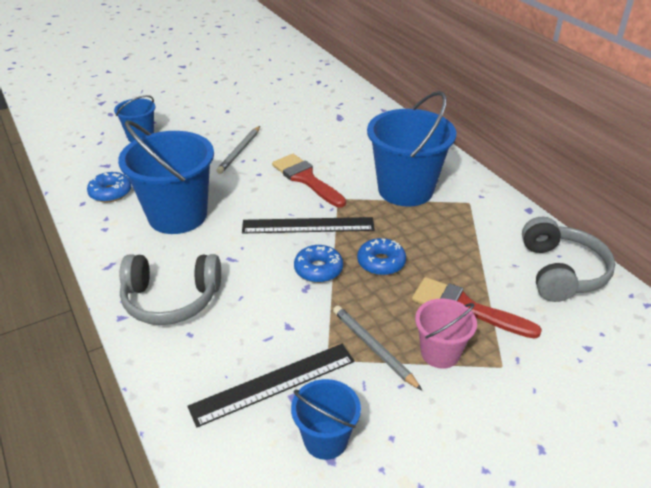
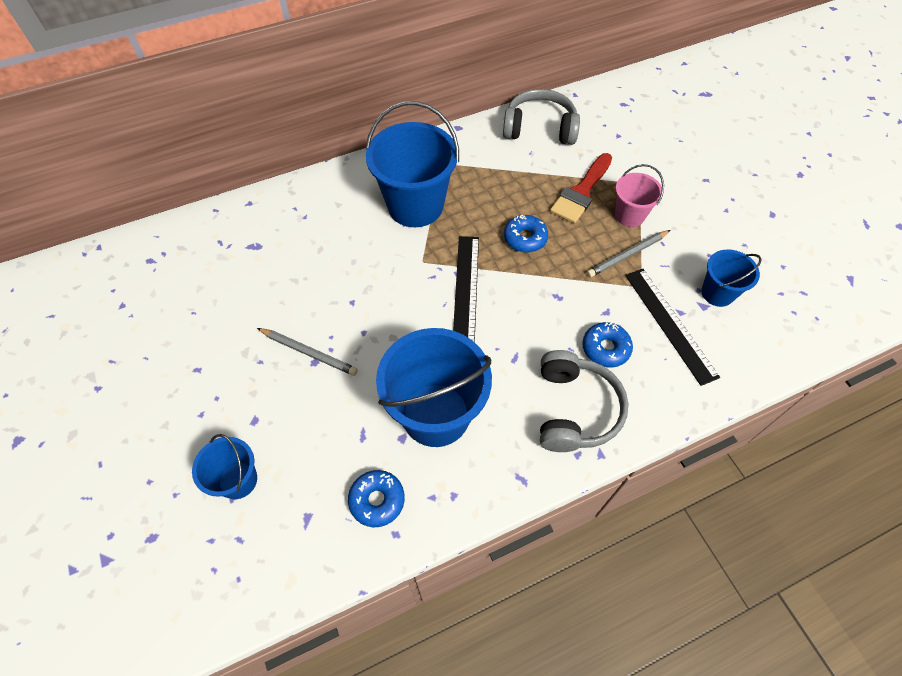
camera: 85 degrees left, 20 degrees up
(306, 179) = (382, 287): red brush -> none
(318, 269) = (533, 285): blue donut -> blue donut (605, 348)

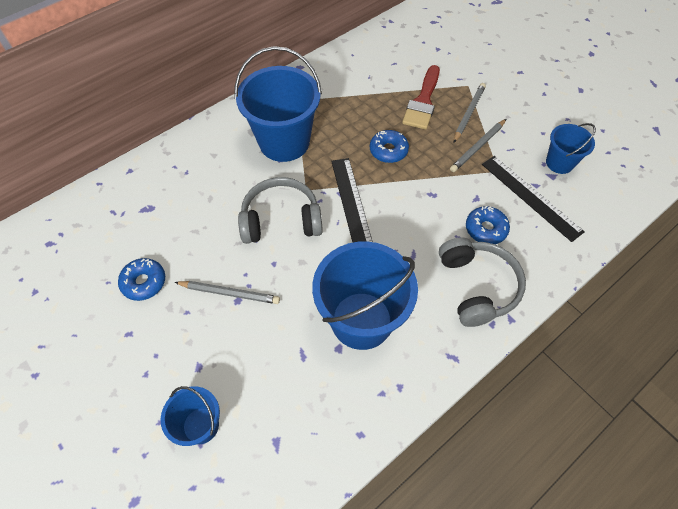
camera: 15 degrees left, 0 degrees up
(377, 500) = (334, 409): blue donut -> blue donut (144, 282)
(539, 128) = (370, 54): grey headphones -> grey headphones (281, 220)
(629, 215) = (468, 113): pink bucket -> grey pencil

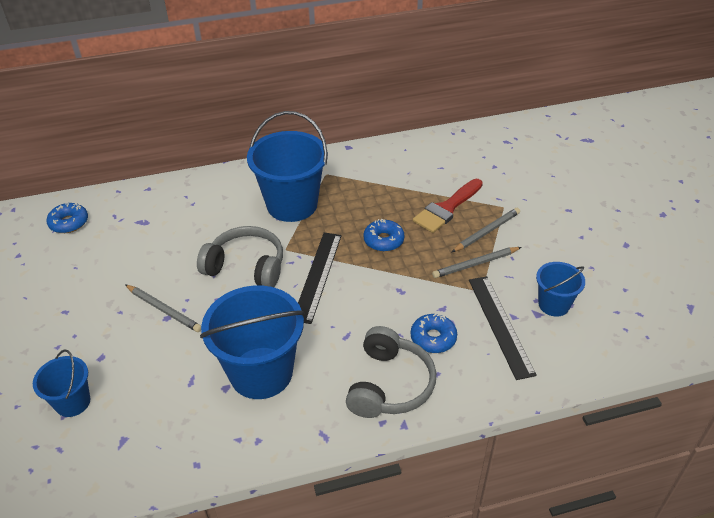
camera: 25 degrees right, 15 degrees down
(144, 282) = (102, 277): blue donut -> blue donut (69, 223)

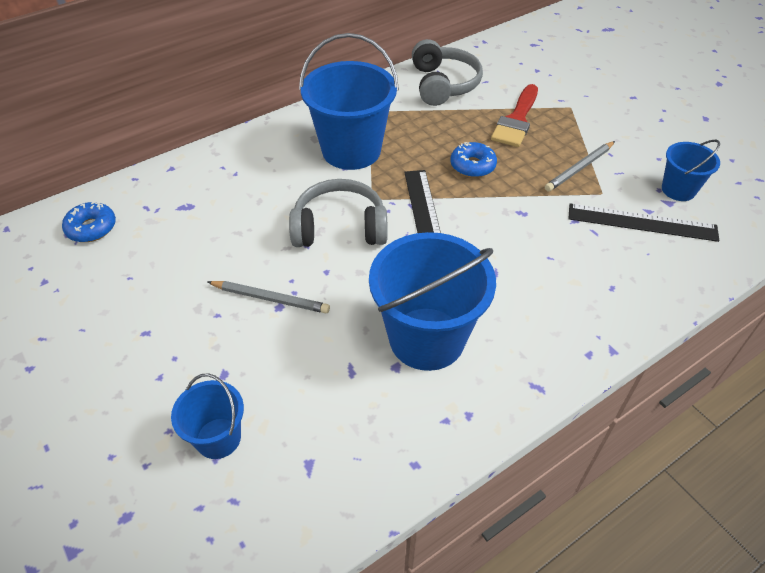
camera: 20 degrees left, 5 degrees up
(390, 384) = (572, 312): grey headphones -> grey headphones (443, 84)
(433, 338) = (585, 252): blue donut -> none
(486, 232) = (570, 134): grey pencil -> none
(500, 325) = (642, 222): black ruler -> black ruler turned 45 degrees counterclockwise

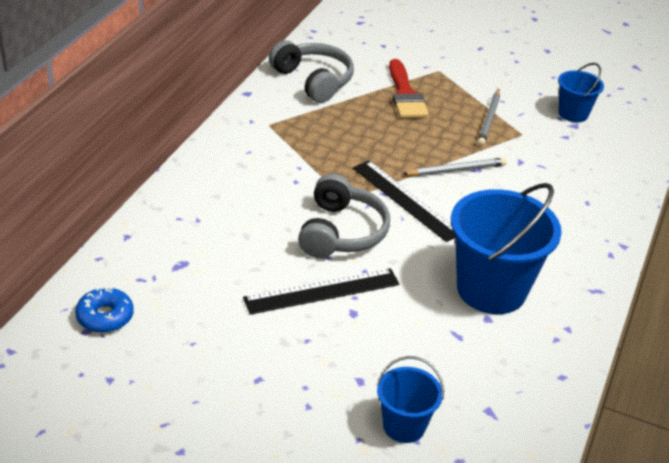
camera: 35 degrees left, 10 degrees down
(270, 298) = (339, 310): grey pencil -> grey pencil (456, 170)
(340, 227) = (341, 232): grey headphones -> grey headphones turned 135 degrees clockwise
(351, 150) = (287, 164): blue bucket -> none
(472, 166) = (404, 144): blue donut -> none
(642, 222) = (568, 147): black ruler -> black ruler (322, 291)

